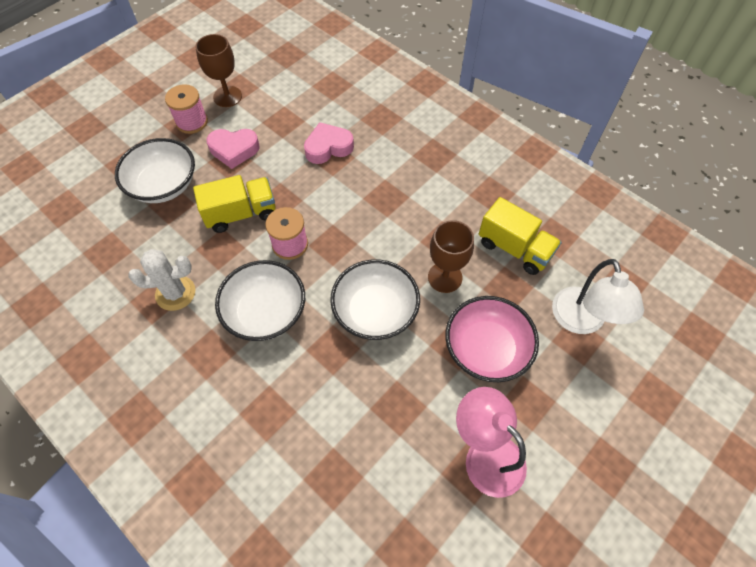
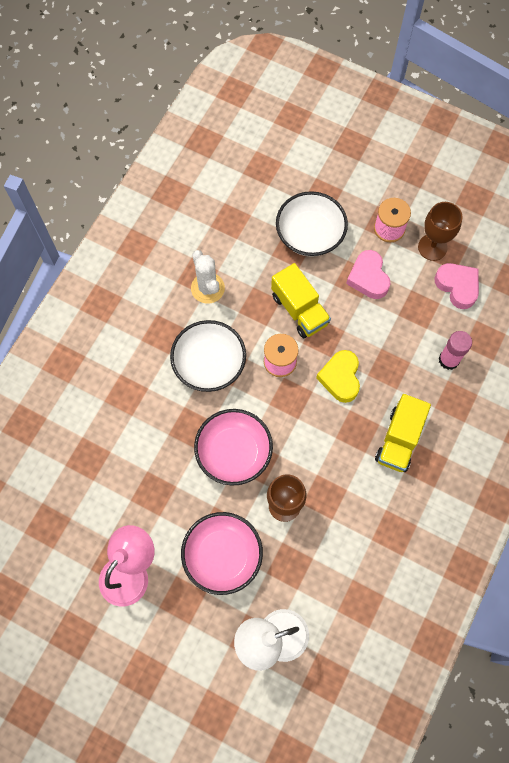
camera: 75 degrees right, 10 degrees up
(327, 197) = (340, 378): none -> yellow heart
(328, 147) = (400, 361): pink heart -> pink heart (457, 286)
(341, 113) = (448, 360): none -> pink glue stick
(375, 311) = (234, 452): white bowl -> pink bowl
(514, 248) = (335, 565): yellow truck -> yellow truck (399, 440)

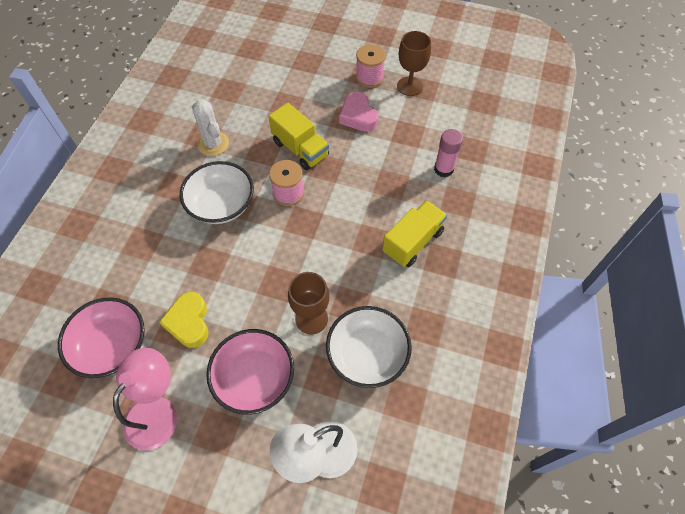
camera: 10 degrees left, 10 degrees down
(234, 452) = (254, 278): pink bowl -> pink bowl (112, 346)
(310, 235) = (301, 91): white bowl -> white bowl (367, 355)
(340, 378) = (347, 198): yellow heart -> yellow heart (189, 322)
(399, 440) = (412, 242): yellow truck -> yellow truck turned 150 degrees counterclockwise
(457, 286) = (438, 112): pink heart -> none

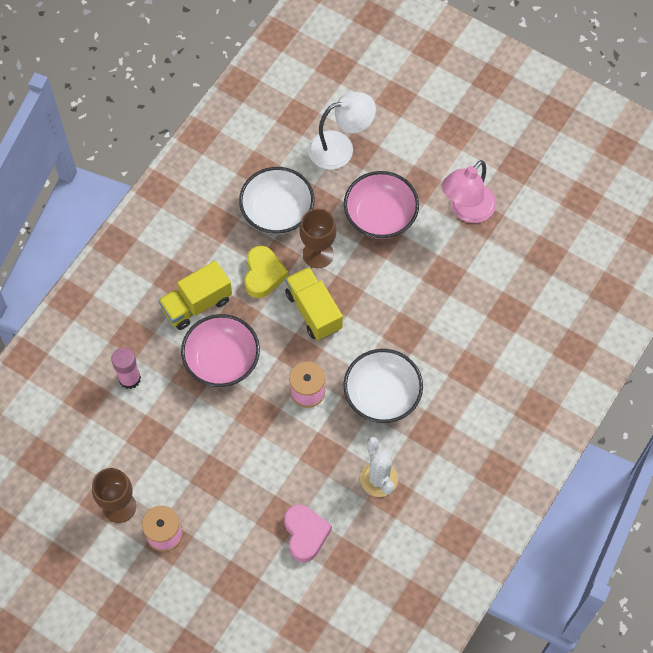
camera: 165 degrees left, 5 degrees up
(112, 346) = (503, 273): pink bowl -> pink bowl (222, 360)
(189, 322) = (431, 278): yellow heart -> yellow heart (263, 274)
(300, 149) = (279, 446): yellow truck -> yellow truck (313, 311)
(358, 116) = (198, 476): pink heart -> pink heart (305, 534)

